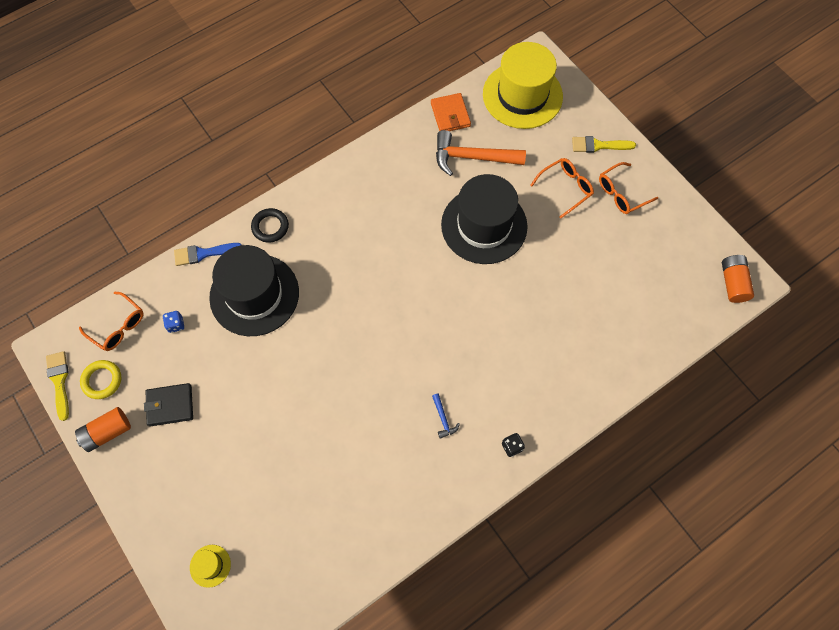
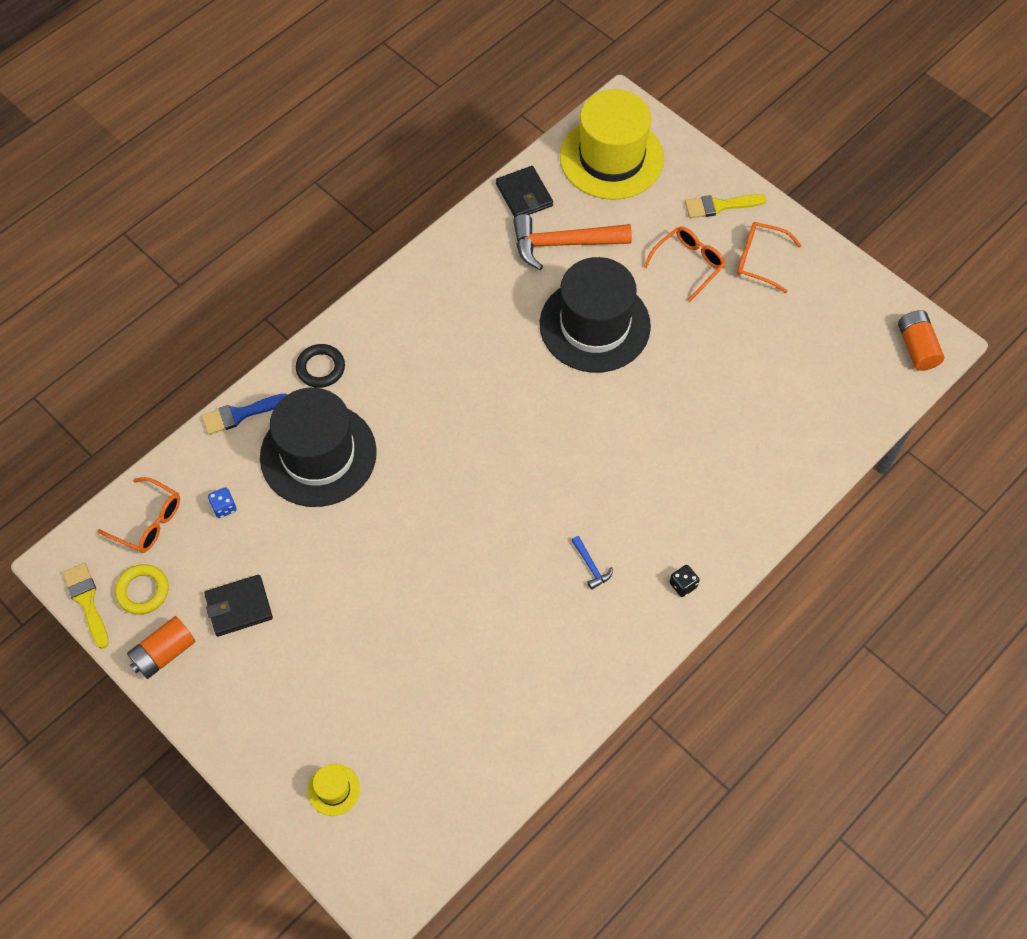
camera: 10 degrees left, 5 degrees down
(450, 115) = (524, 195): orange wallet -> black wallet
(622, 193) = (760, 260): orange glasses -> orange glasses turned 60 degrees clockwise

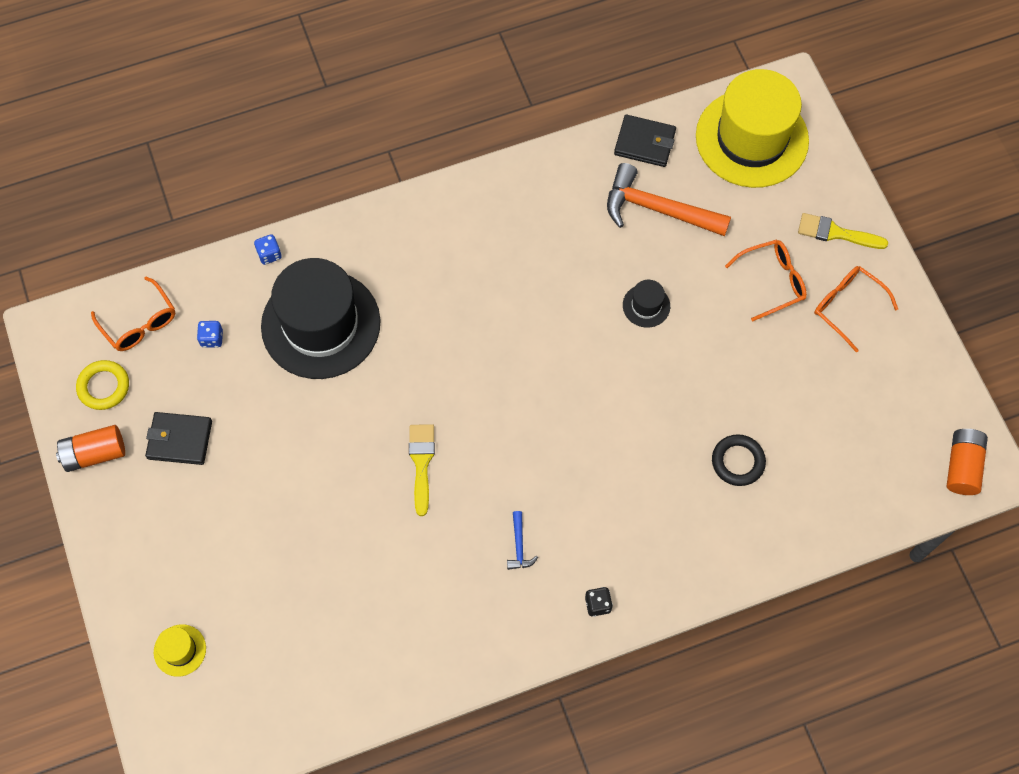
camera: 25 degrees right, 5 degrees up
(87, 601) = (51, 374): yellow brush -> yellow brush (421, 463)
(240, 414) = (269, 254): blue brush -> blue dice
(320, 368) = (364, 240): black ring -> black ring (738, 461)
(524, 195) = (644, 143): black wallet -> black wallet turned 75 degrees counterclockwise
(594, 325) = (646, 305): black hat -> black hat, size x0.40

